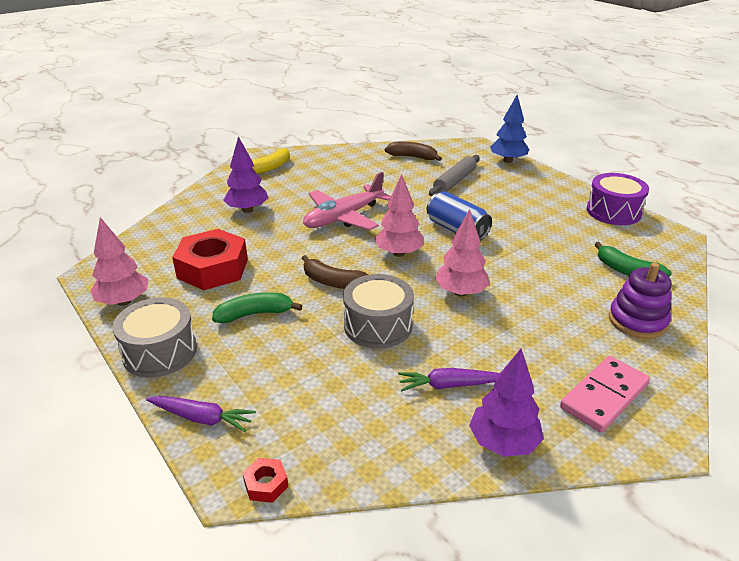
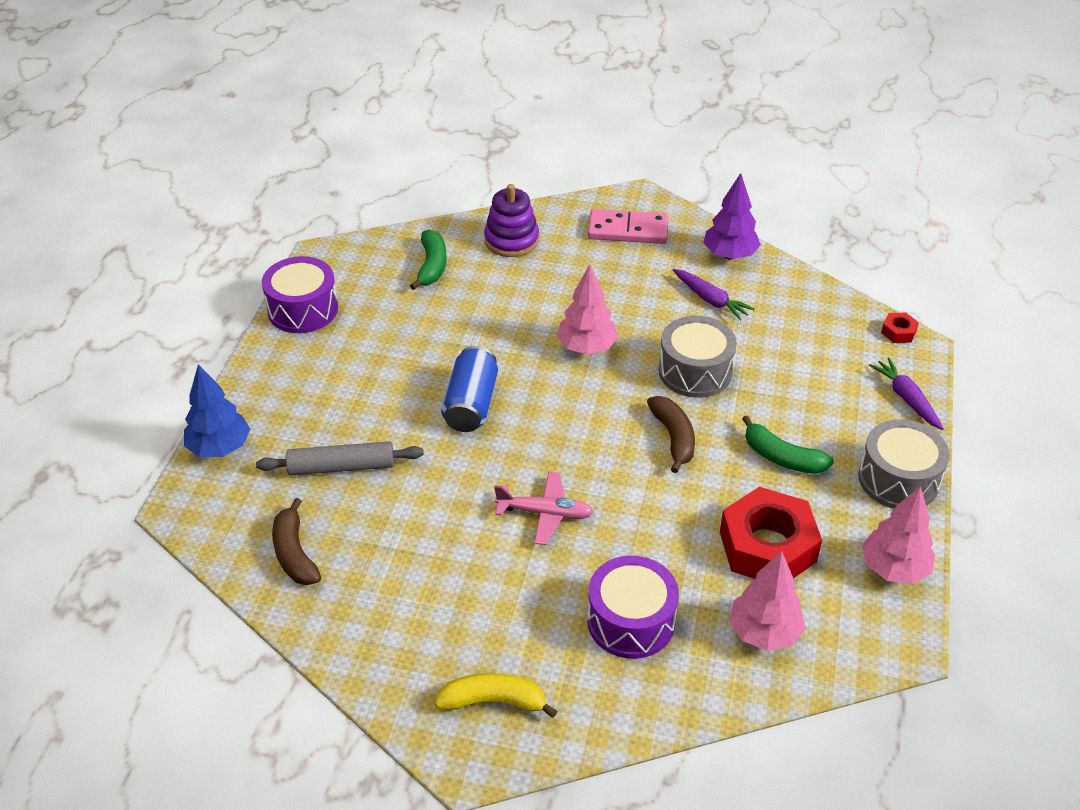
camera: 130 degrees left, 10 degrees up
(247, 210) = (631, 621): purple tree -> purple drum
(343, 217) = (545, 513): pink plane -> pink plane, size x0.64
(399, 253) = (569, 422): pink tree -> pink tree (764, 633)

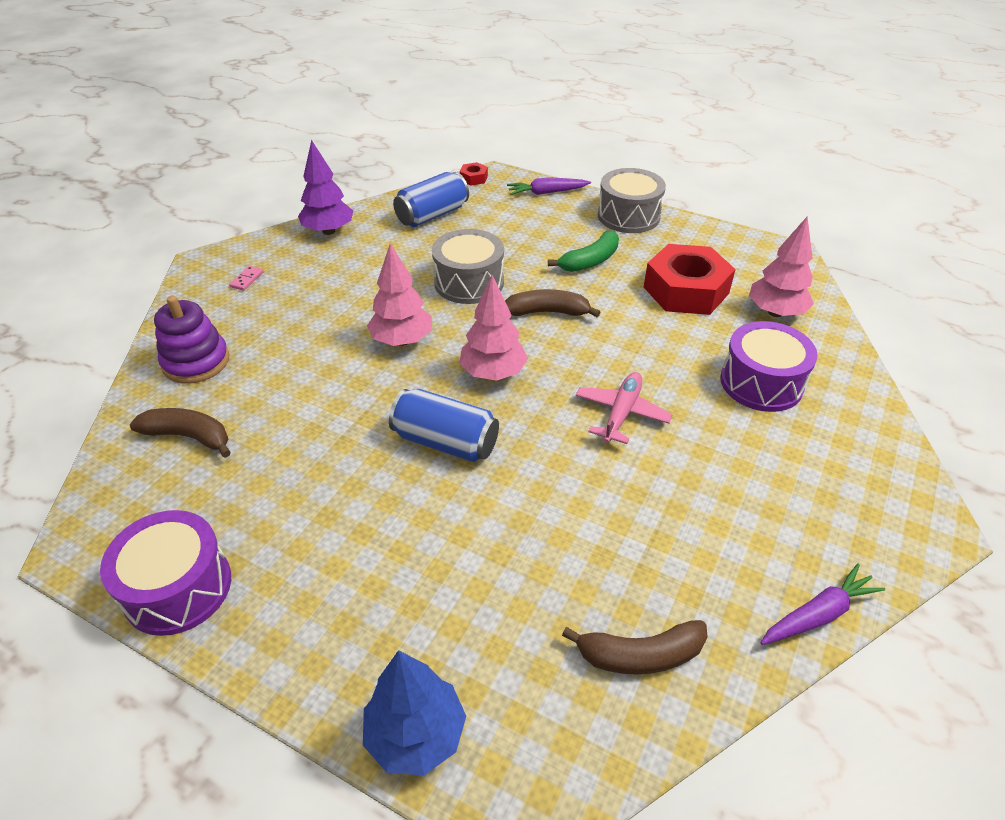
camera: 75 degrees left, 0 degrees up
(341, 467) = (503, 582): grey rolling pin -> none
(432, 266) = (189, 436): green banana -> brown banana
(494, 701) = (858, 495): yellow banana -> none
(628, 230) = (247, 279): pink domino -> pink domino, size x0.41
(710, 300) = (381, 254): purple carrot -> purple carrot (818, 614)
(801, 318) = (432, 215): none -> blue can
(893, 569) = (716, 239): pink tree -> pink tree (493, 373)

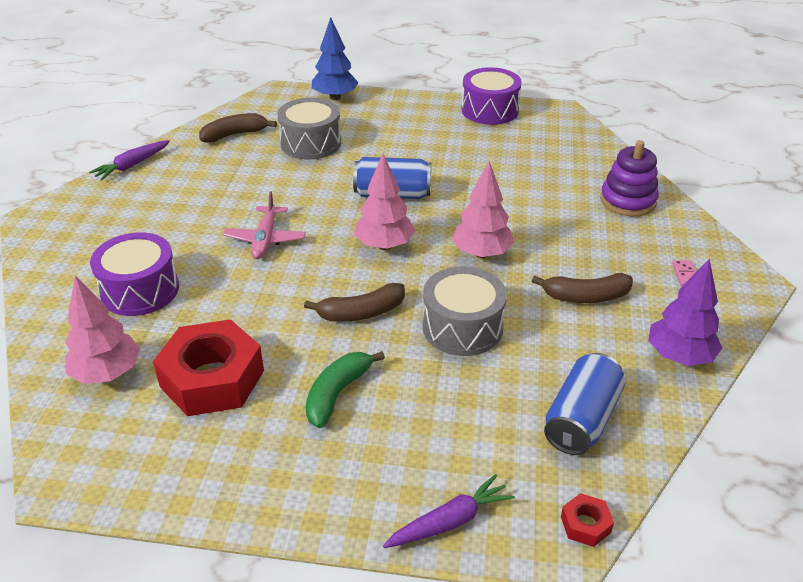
camera: 160 degrees right, 5 degrees down
(189, 436) = (568, 161): brown banana -> brown banana (585, 297)
(628, 216) = (304, 499): grey drum -> grey drum (311, 143)

